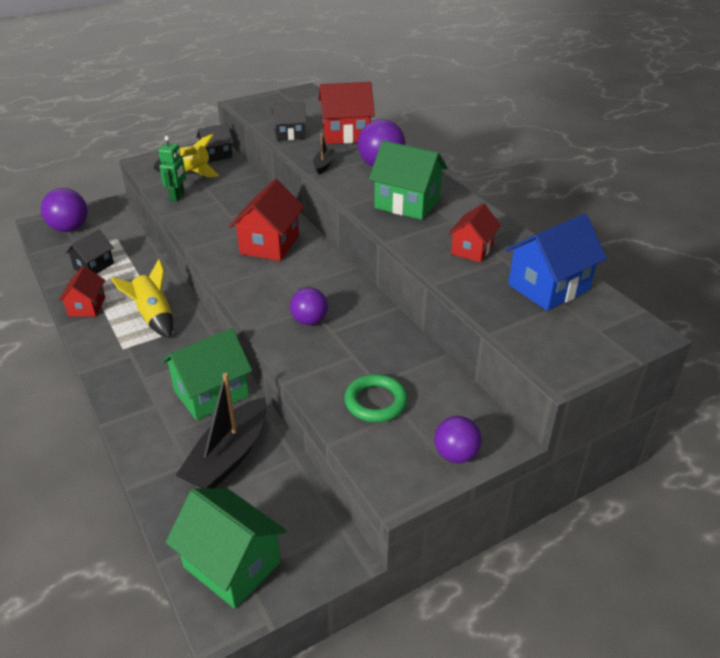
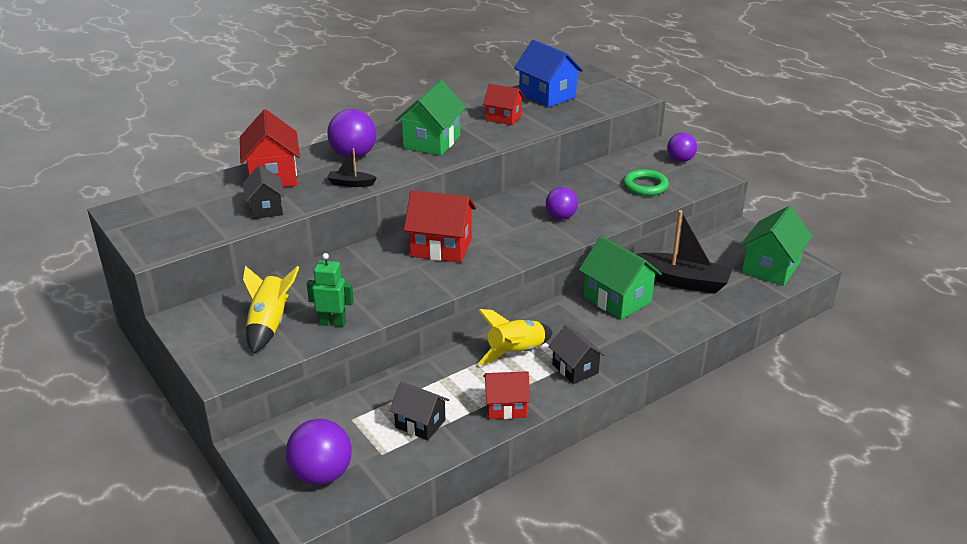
camera: 95 degrees left, 5 degrees down
(216, 155) = (213, 310): black house -> black house (575, 369)

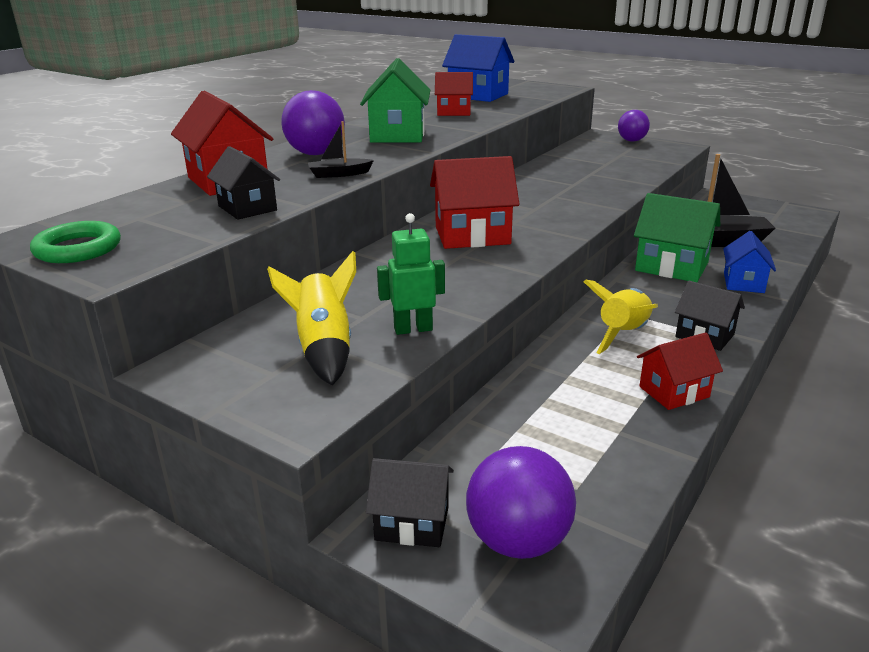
camera: 20 degrees left, 5 degrees down
(420, 424) = (590, 436): black house -> black house (412, 523)
(561, 217) = (573, 193): purple ball -> none
(645, 186) = (625, 161): green ring -> green ring (78, 249)
(659, 328) = (743, 283): none -> blue house
(771, 268) = (779, 218): green house -> none

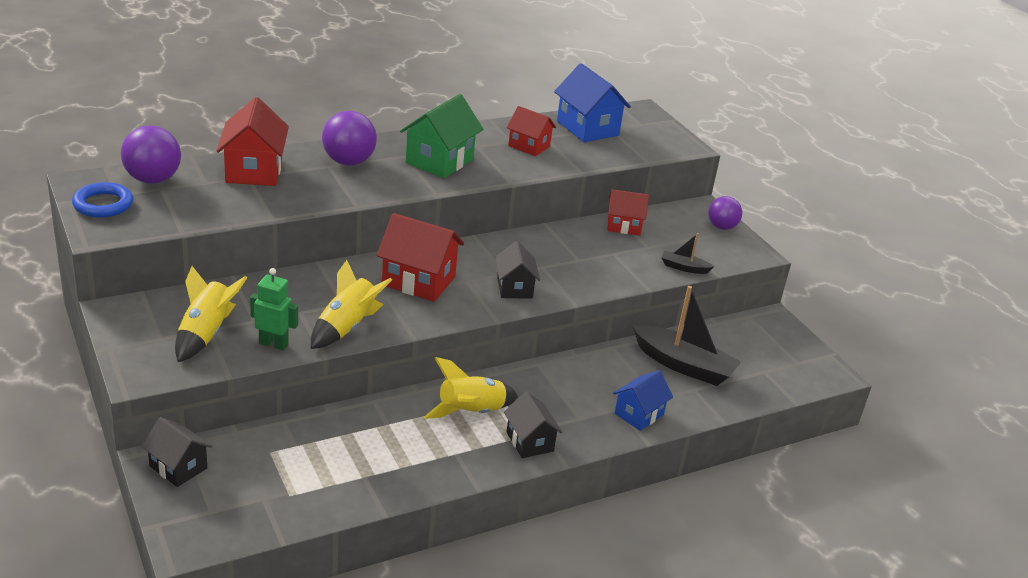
camera: 25 degrees right, 5 degrees up
(78, 249) = (103, 204): green ring -> blue ring
(247, 208) = (234, 206): black house -> black house (514, 288)
(339, 174) = (334, 194): black boat -> black boat (684, 267)
(465, 289) = (347, 328): none -> yellow rocket
(518, 541) = (219, 505): purple ball -> purple ball (153, 179)
(671, 267) = (603, 373): green house -> none
(674, 392) = (440, 470): red house -> red house (624, 226)

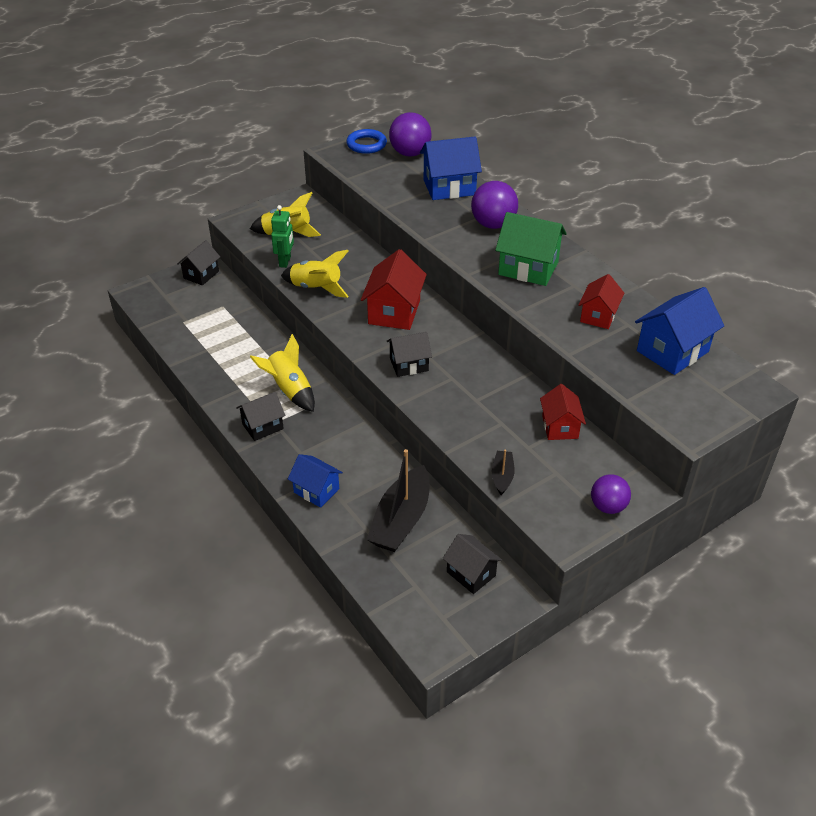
camera: 85 degrees right, 10 degrees up
(254, 171) = (449, 187): red house -> blue house
(749, 338) = (471, 574): none -> black house

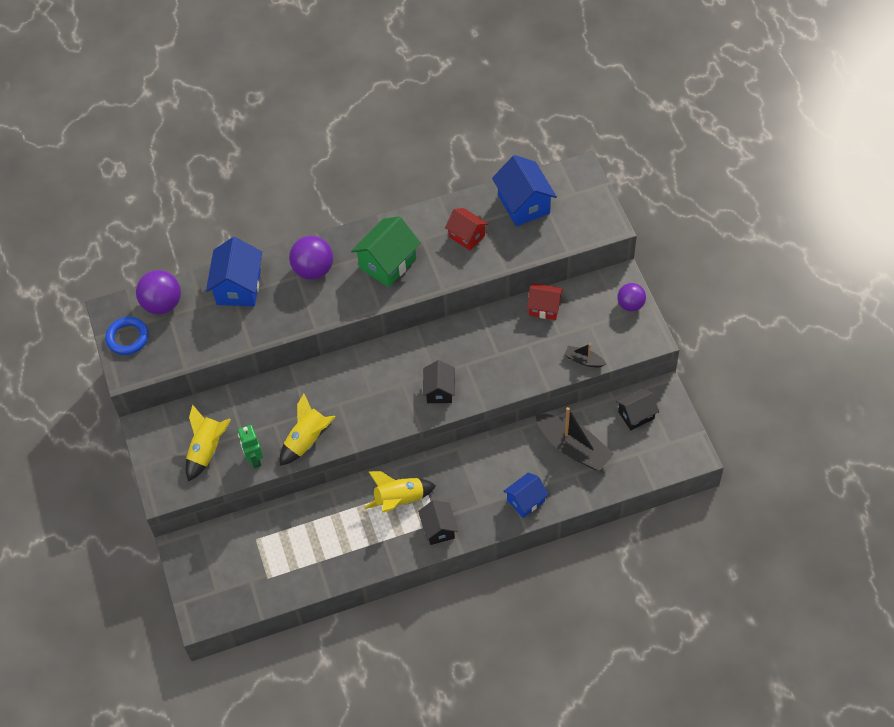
camera: 70 degrees left, 15 degrees up
(201, 275) = (195, 553): black house -> none
(285, 262) = (254, 459): green robot -> green robot turned 135 degrees counterclockwise
(394, 312) = (365, 385): red house -> none

